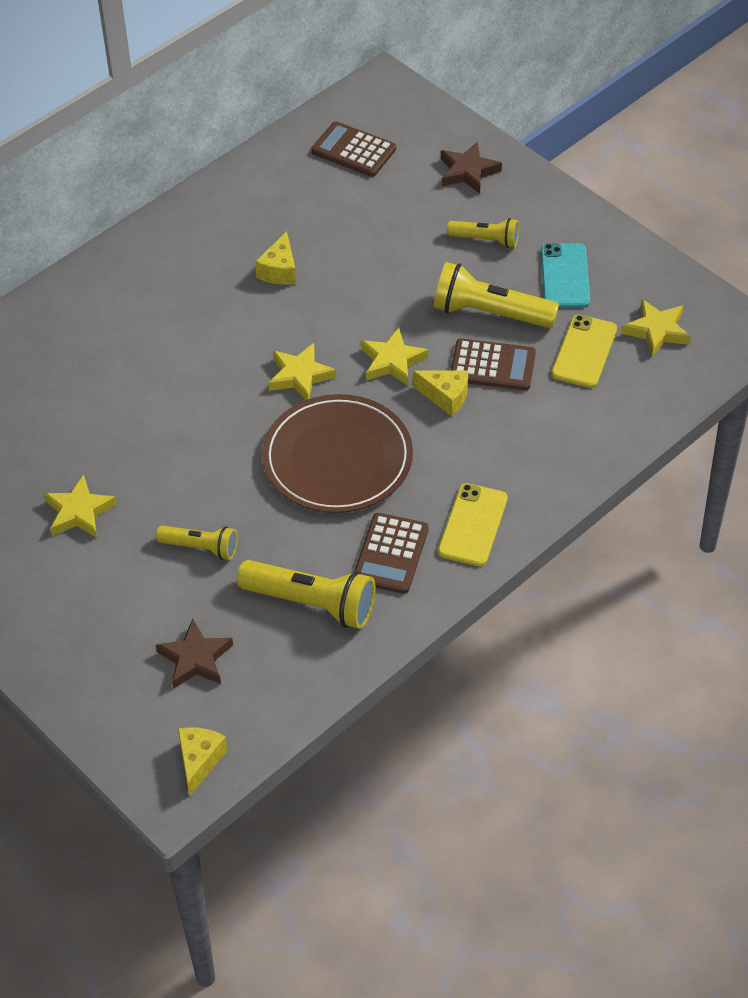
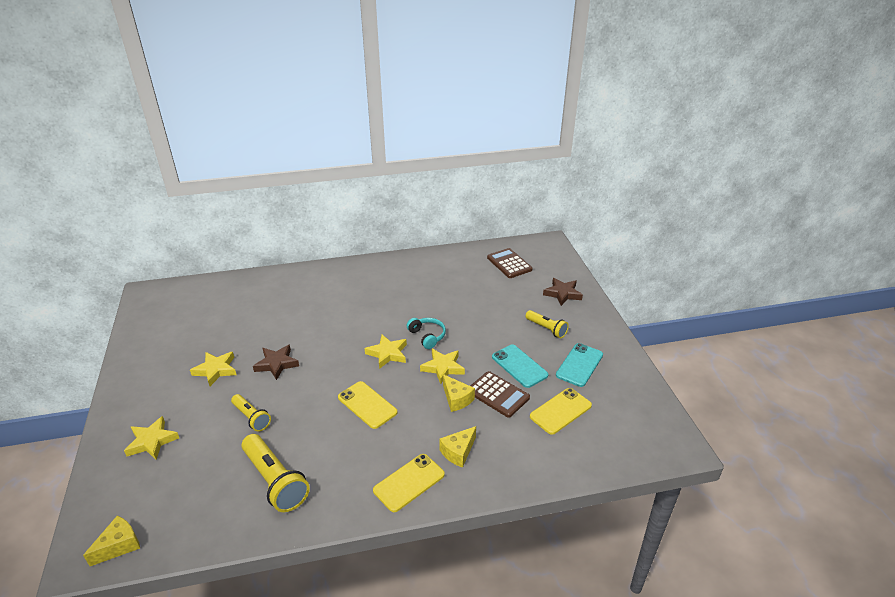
camera: 30 degrees right, 15 degrees down
(195, 659) = (184, 479): brown star -> brown star (276, 364)
(279, 270) = (424, 301): yellow cheese -> yellow cheese (458, 452)
(332, 325) = (427, 336): none -> turquoise headphones
(337, 458) = (367, 405): brown plate -> yellow phone
(391, 554) = (346, 475): brown calculator -> none
(490, 313) = (519, 366): yellow flashlight -> turquoise phone
(657, 331) = (617, 419): yellow star -> yellow star (152, 441)

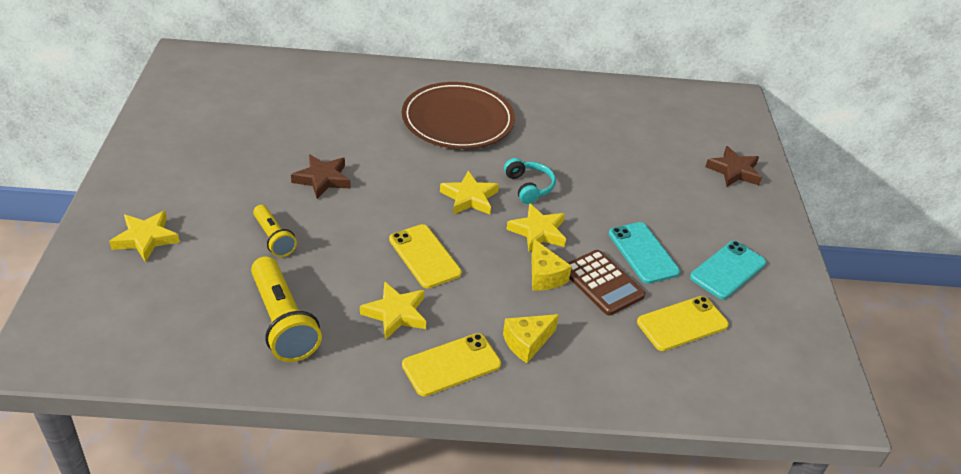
camera: 10 degrees right, 5 degrees up
(119, 545) = (78, 351): yellow cheese -> none
(216, 370) = (244, 170): yellow star -> yellow star (395, 313)
(363, 298) = (458, 120): none -> brown plate
(509, 264) = (670, 115): brown calculator -> none
(546, 329) = (696, 213): yellow flashlight -> none

